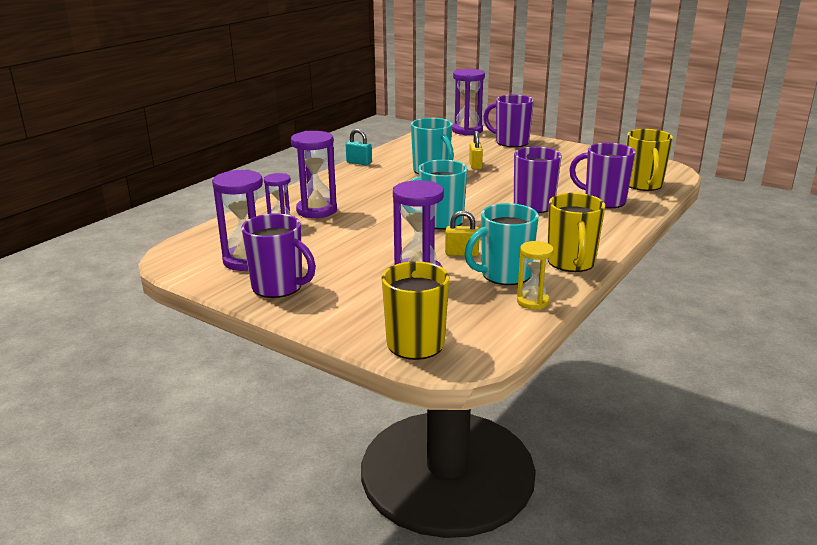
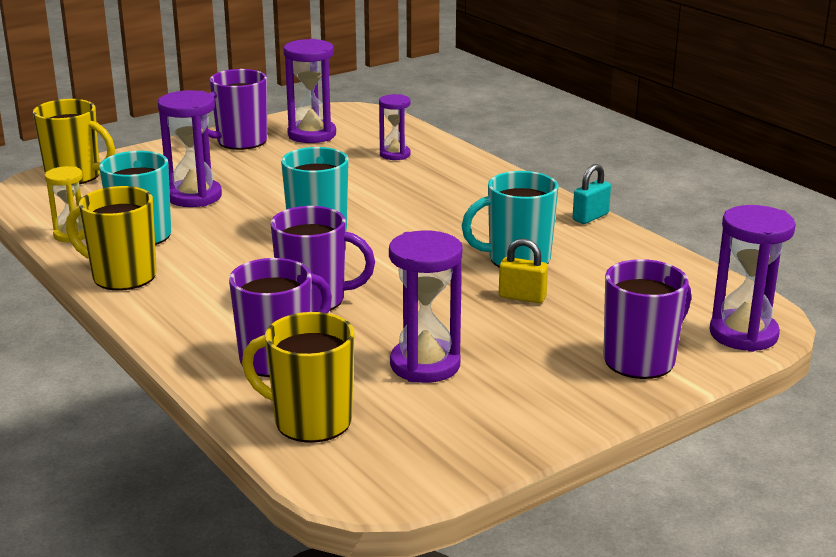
camera: 110 degrees right, 0 degrees up
(316, 210) = (418, 173): purple hourglass -> purple hourglass (425, 365)
(461, 253) = (217, 225): yellow padlock -> none

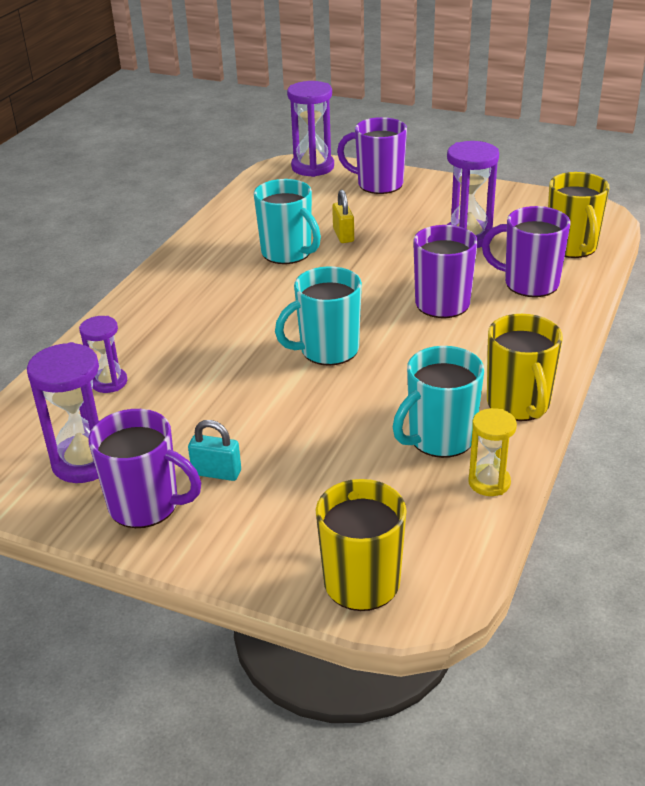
camera: 120 degrees left, 10 degrees up
(194, 197) = (327, 454): purple hourglass -> none
(590, 217) = (181, 248): turquoise padlock -> turquoise padlock (216, 473)

